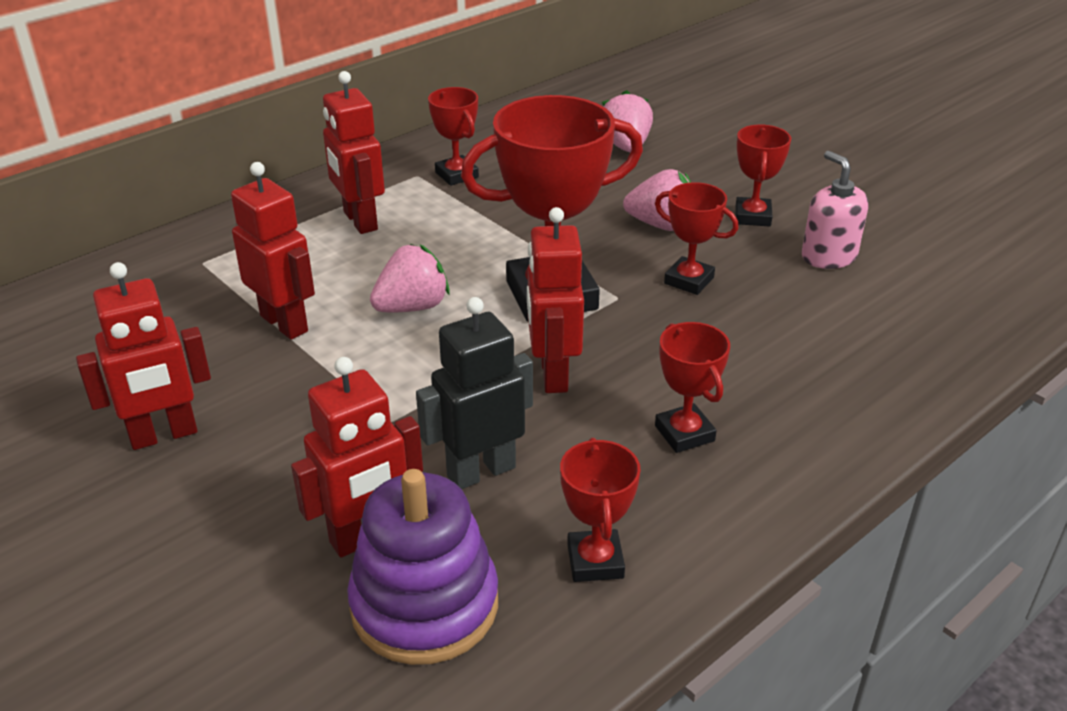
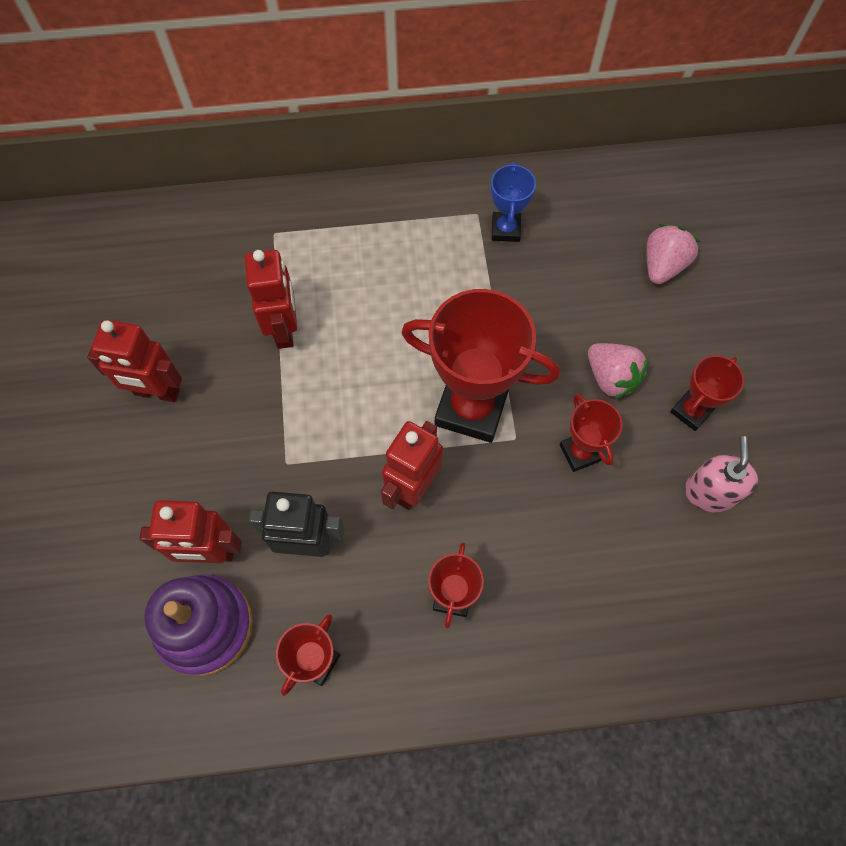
camera: 35 degrees right, 30 degrees up
(359, 221) = (401, 246): red robot -> none
(412, 307) = (372, 362): pink strawberry -> none
(456, 175) = (505, 229): red trophy -> blue trophy

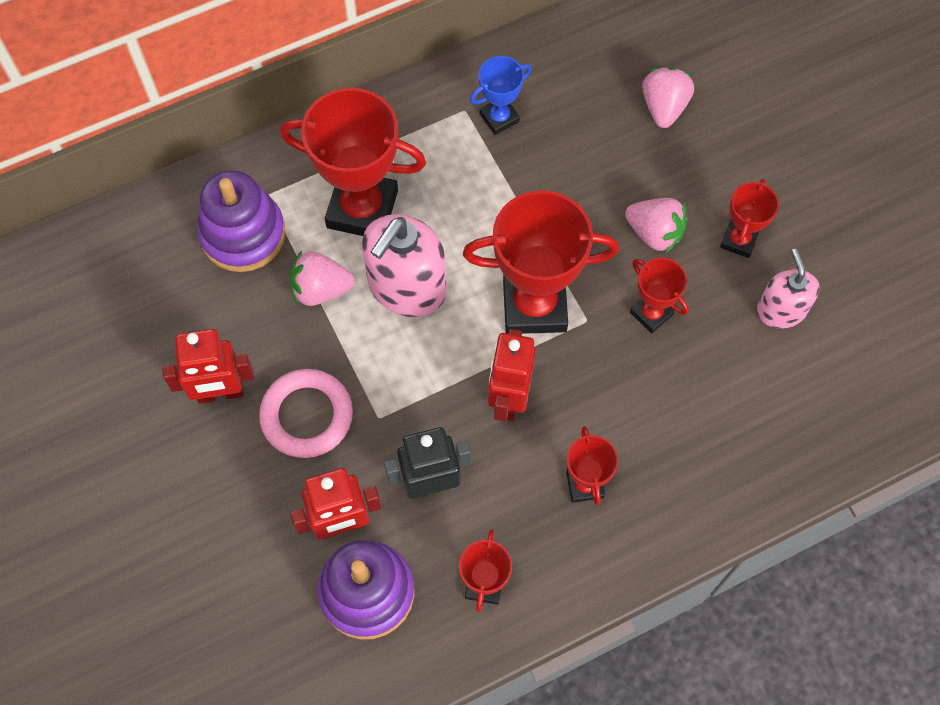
camera: 20 degrees left, 0 degrees up
(223, 439) = (307, 416): none -> pink ring
(238, 260) = (243, 234): none -> purple stacking toy
(284, 329) = (321, 289): red robot -> pink strawberry
(351, 271) = (362, 209): none -> red trophy
(361, 352) = (406, 287): none -> pink soap dispenser
(505, 229) = (499, 118): blue trophy -> blue trophy turned 75 degrees clockwise

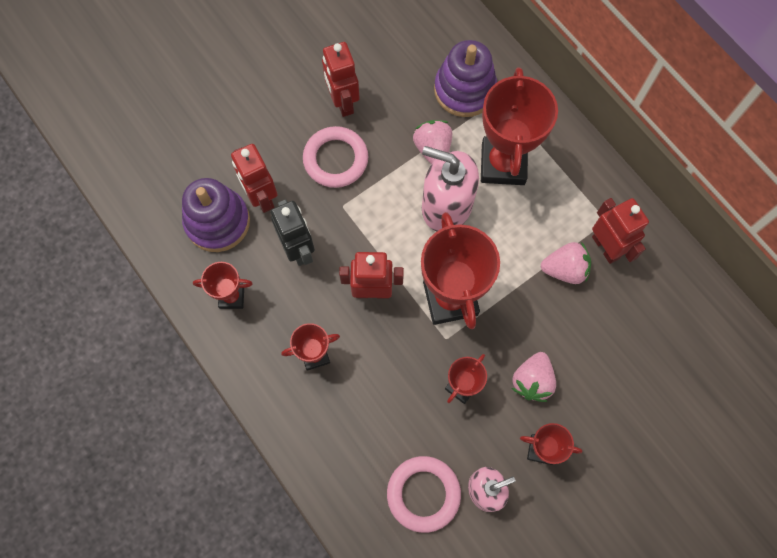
camera: 80 degrees right, 5 degrees up
(499, 118) = (606, 247): blue trophy -> red robot
(664, 107) = (651, 374): pink strawberry -> pink strawberry (564, 269)
(778, 381) = (423, 494): none -> pink ring

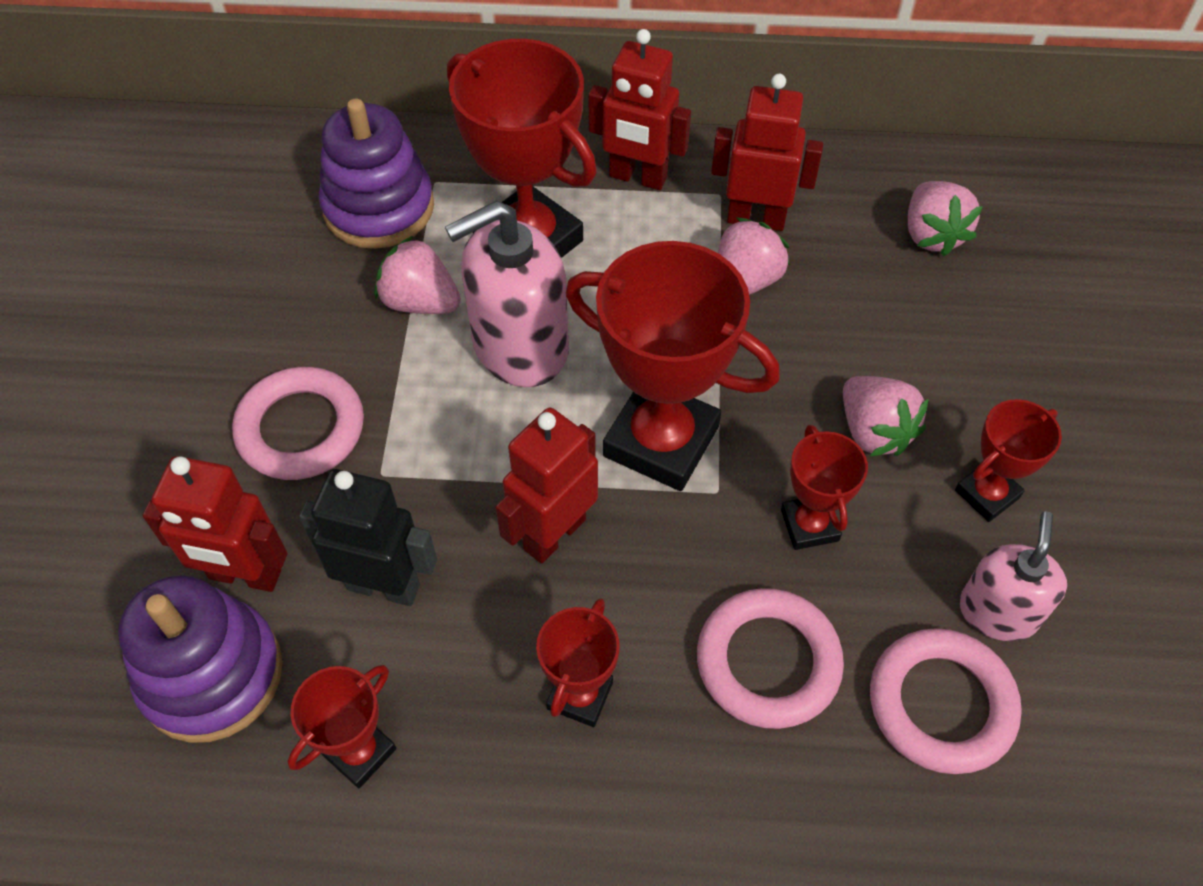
camera: 50 degrees left, 15 degrees down
(342, 102) = (227, 356): red robot -> red robot (637, 177)
(386, 414) = (768, 662): none -> pink ring
(670, 331) = (932, 235): none -> pink strawberry

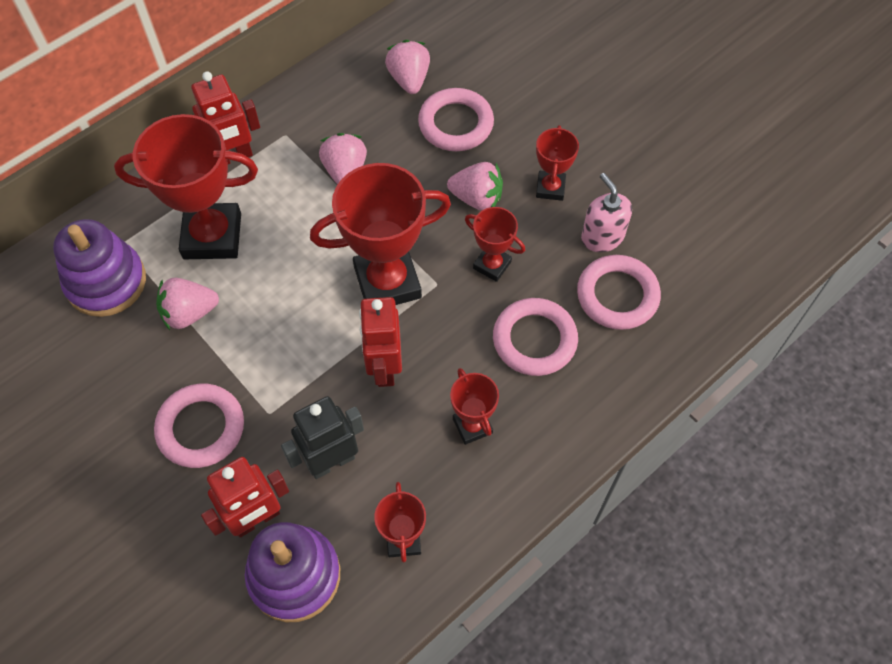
camera: 45 degrees left, 5 degrees up
(519, 346) = (268, 293): pink soap dispenser -> none
(756, 219) = (317, 134): red robot -> none
(932, 235) = (409, 79): pink strawberry -> pink strawberry turned 135 degrees counterclockwise
(938, 326) = (456, 124): none -> pink ring

